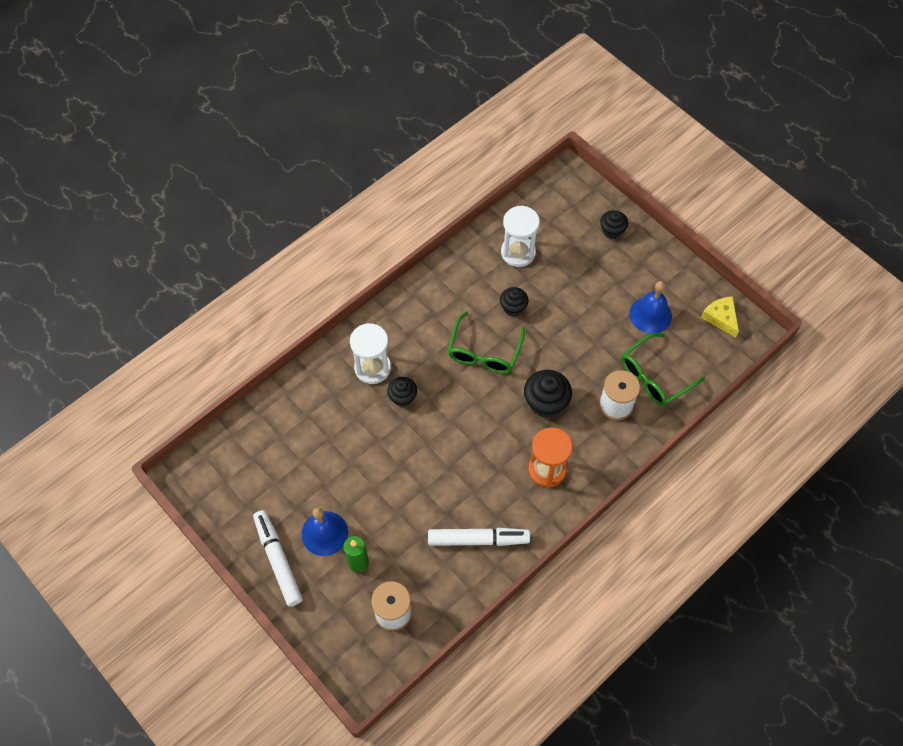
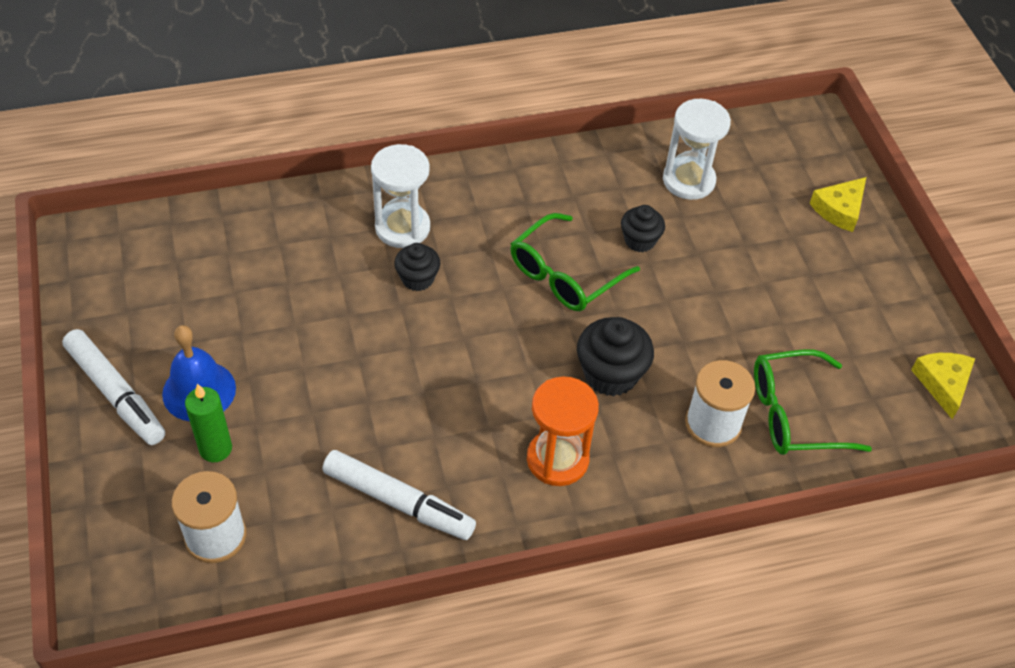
camera: 25 degrees right, 10 degrees down
(278, 560) = (116, 393): white marker -> white marker turned 135 degrees clockwise
(612, 231) = (839, 209): black cupcake -> yellow cheese
(650, 315) = (835, 333): blue bell -> none

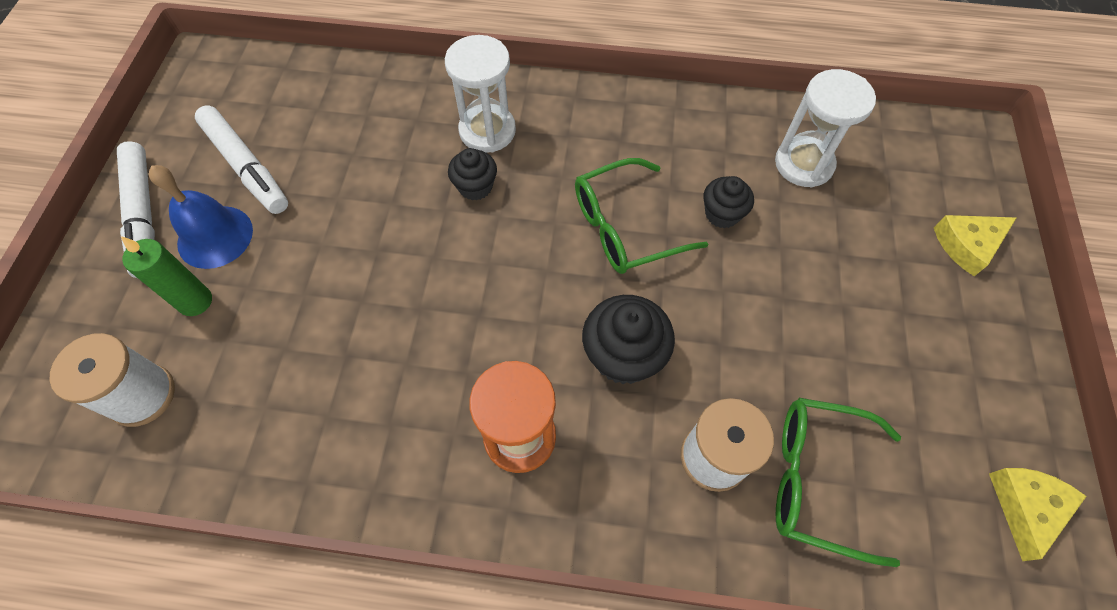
camera: 25 degrees right, 10 degrees up
(398, 502) = (332, 424): white marker -> white marker (246, 167)

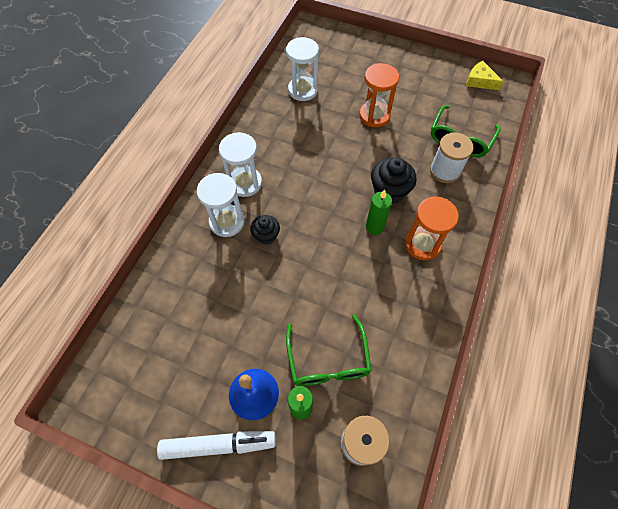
camera: 75 degrees left, 0 degrees up
(246, 167) = (201, 370): white marker -> none
(535, 344) = (374, 227): none -> green candle
(566, 134) = (245, 183): none -> white hourglass
(625, 227) = (317, 172): green glasses -> green glasses (328, 360)
(722, 214) = (321, 130): black cupcake -> none
(800, 295) = (374, 116): none -> orange hourglass
(967, 245) = (365, 52): yellow cheese -> none

